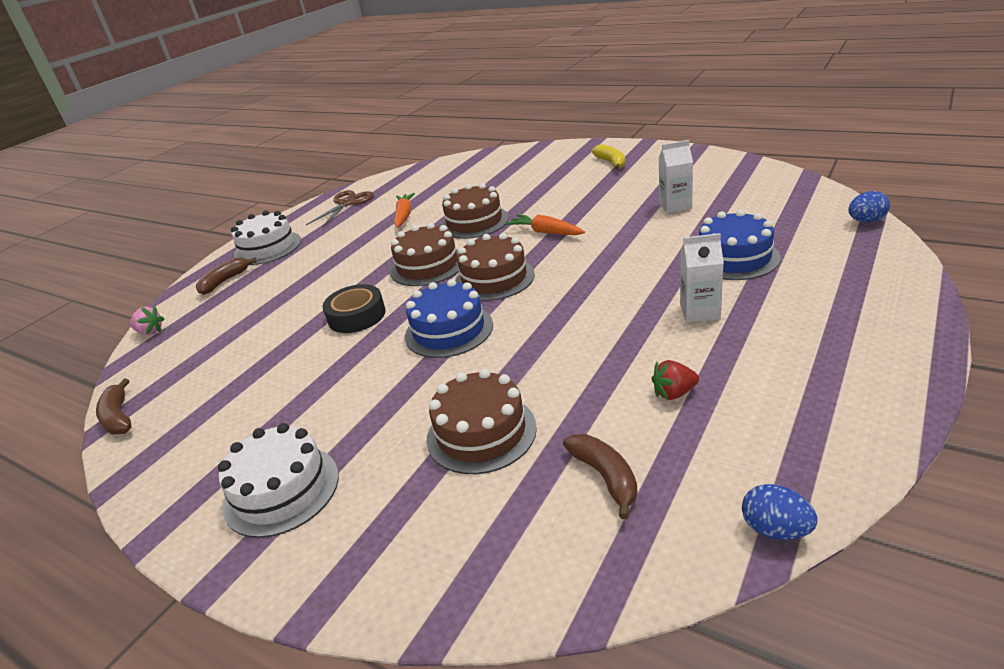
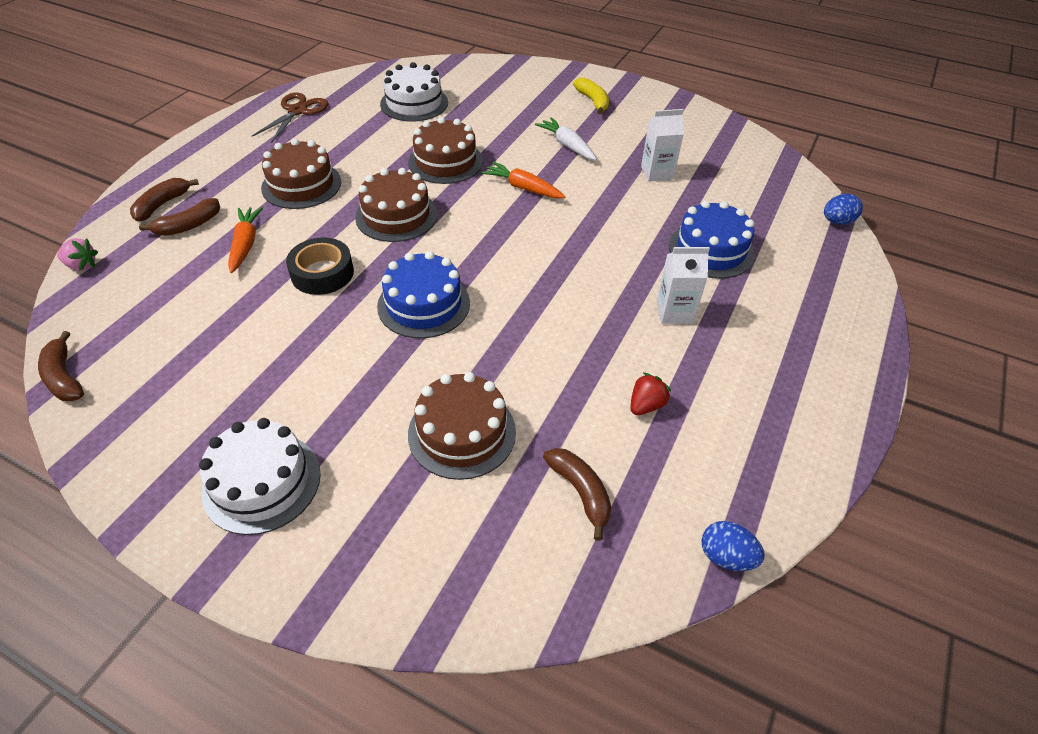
camera: 10 degrees left, 15 degrees up
(244, 293) = (188, 226): none -> brown banana
(267, 248) = (208, 163): white cake -> white cake (414, 103)
(404, 215) = (366, 140): orange carrot -> orange carrot (245, 244)
(494, 278) = (469, 243): brown cake -> brown cake (301, 185)
(587, 197) = (567, 145): none -> white carrot
(674, 393) = (646, 405): red strawberry -> red strawberry turned 150 degrees clockwise

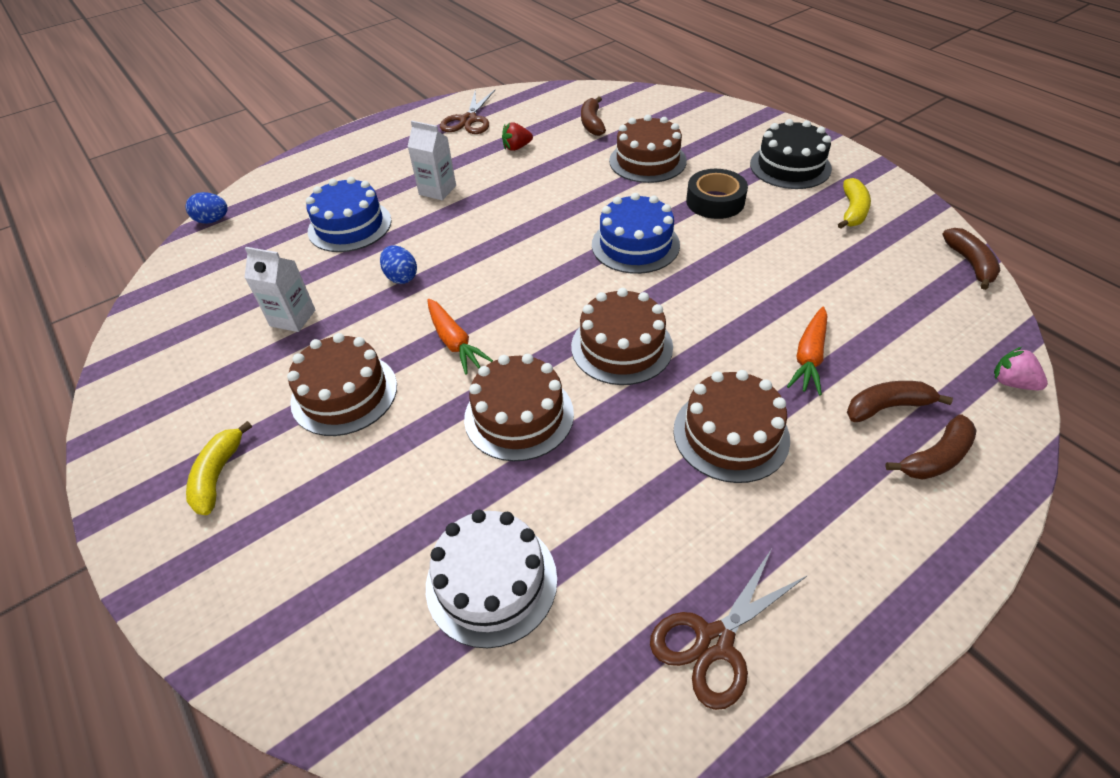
camera: 150 degrees left, 0 degrees up
(183, 419) = (852, 211): none -> yellow banana
(262, 482) = (790, 166): white cake -> black cake
(322, 273) = (724, 298): black tape -> black tape (715, 201)
(567, 145) = (344, 393): white carrot -> brown cake
(726, 556) = (538, 90): blue egg -> blue egg (401, 277)
(759, 441) = (468, 120): none -> brown scissors

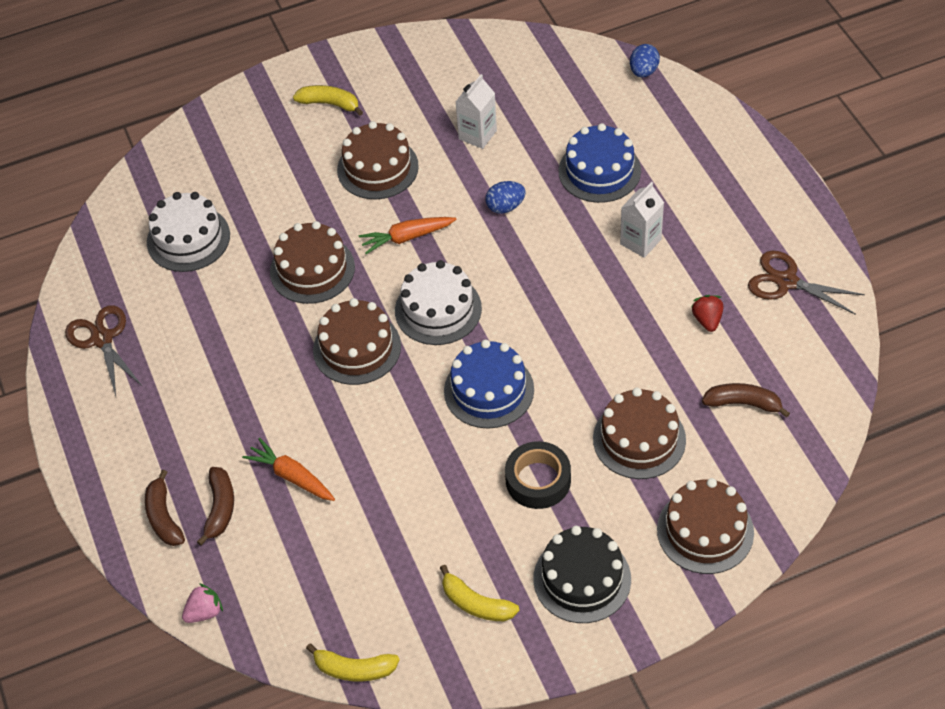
camera: 105 degrees right, 5 degrees up
(550, 297) = (438, 309): none -> white cake
(731, 434) = (240, 395): brown cake -> brown cake (705, 531)
(970, 263) = (354, 669): brown banana -> yellow banana

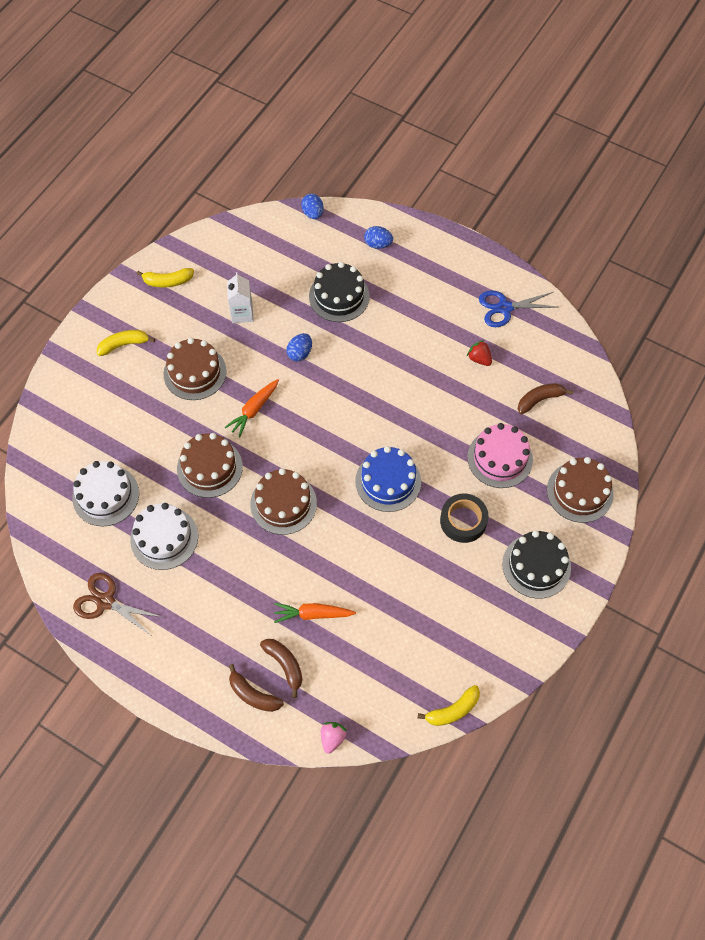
camera: 40 degrees left, 10 degrees up
(438, 309) = (313, 447): white cake -> white cake (164, 538)
(476, 603) = (489, 621): yellow banana -> yellow banana (167, 281)
(599, 171) = (339, 296): blue cake -> black cake
(639, 439) = (500, 458): brown cake -> pink cake
(640, 242) = (401, 330): white carton -> none
(691, 139) = (378, 244): none -> blue egg
(787, 281) = (504, 308): brown scissors -> blue scissors

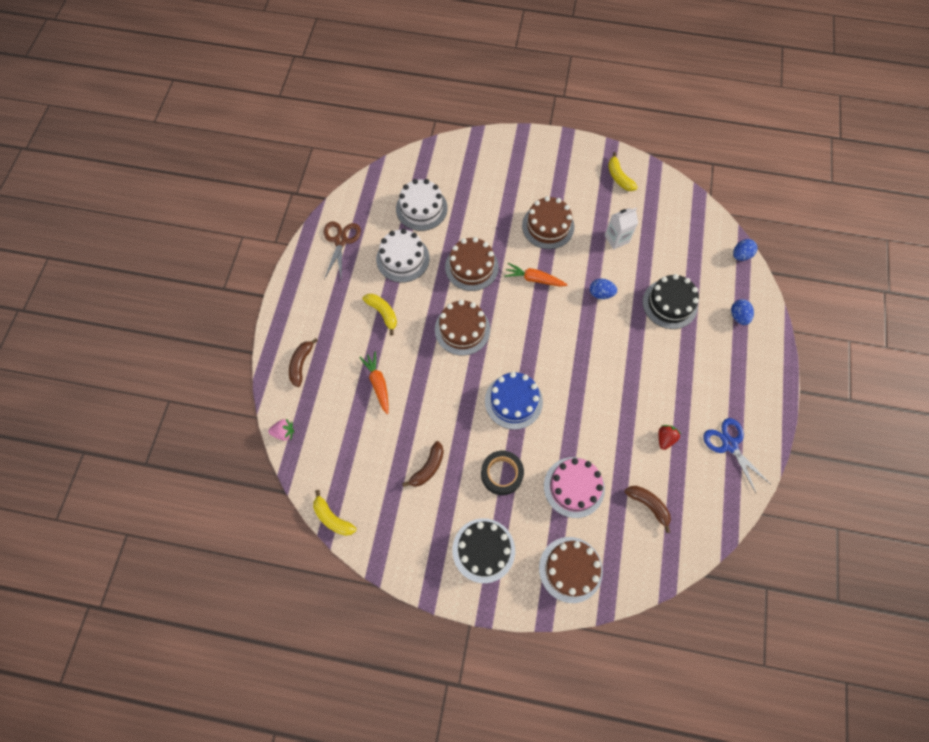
camera: 70 degrees right, 5 degrees up
(124, 344) = (549, 171): yellow banana -> yellow banana (383, 313)
(285, 665) = (331, 378): brown banana -> brown banana (428, 468)

